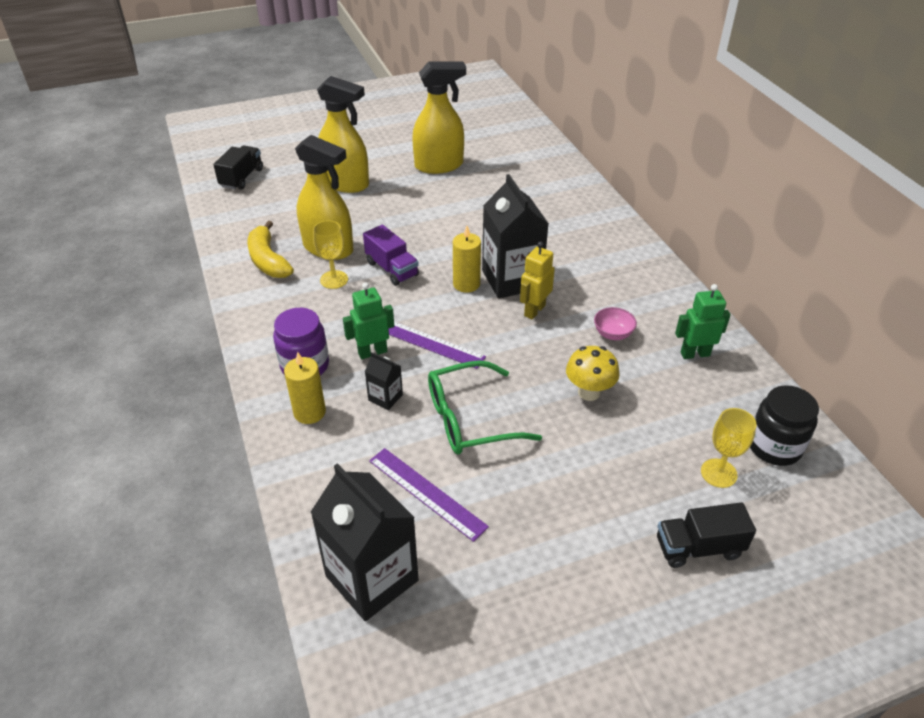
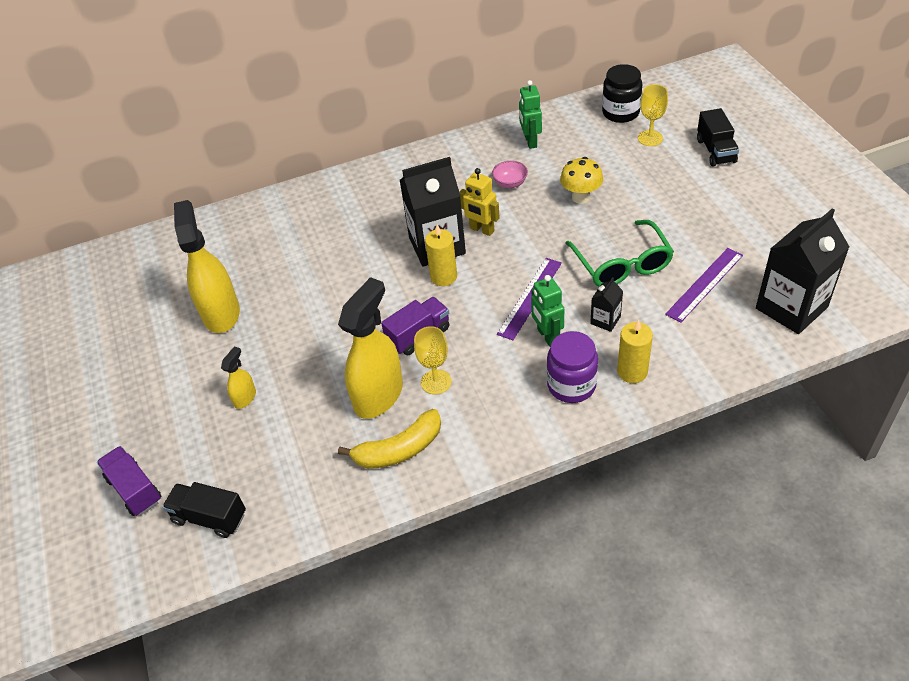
camera: 85 degrees left, 5 degrees up
(278, 147) = (135, 489): none -> purple truck
(346, 183) = (245, 398): yellow spray bottle -> yellow spray bottle, size x0.46

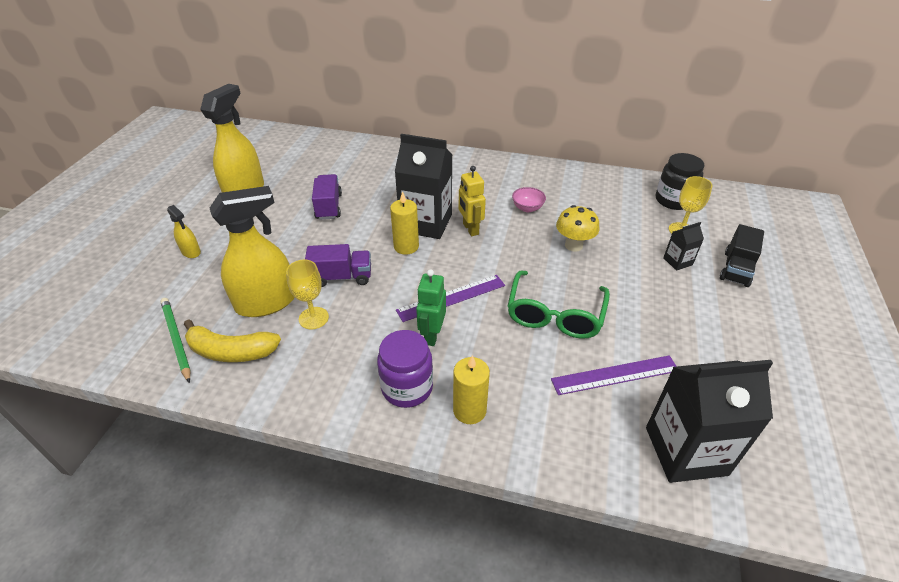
camera: 30 degrees right, 5 degrees down
(135, 489) = (65, 270): purple truck -> purple truck (329, 206)
(209, 517) = (73, 316): black truck -> none
(245, 398) = (191, 252): yellow spray bottle -> yellow spray bottle turned 75 degrees clockwise
(337, 472) = (176, 339): none -> green pencil
(530, 141) = (575, 187): green robot -> none
(605, 320) = (492, 352): black carton -> black carton (677, 261)

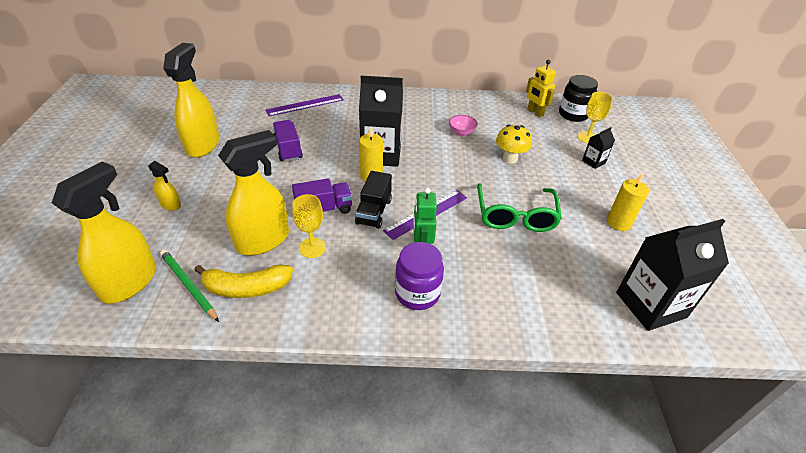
camera: 15 degrees left, 0 degrees up
(123, 327) = (130, 282): none -> yellow spray bottle
(469, 410) = (476, 303): yellow candle -> yellow candle (618, 223)
(470, 229) = (420, 155): yellow robot -> yellow robot (535, 113)
(615, 375) = (579, 256): purple ruler -> purple ruler (305, 105)
(736, 269) = (637, 162): black truck -> black truck (374, 211)

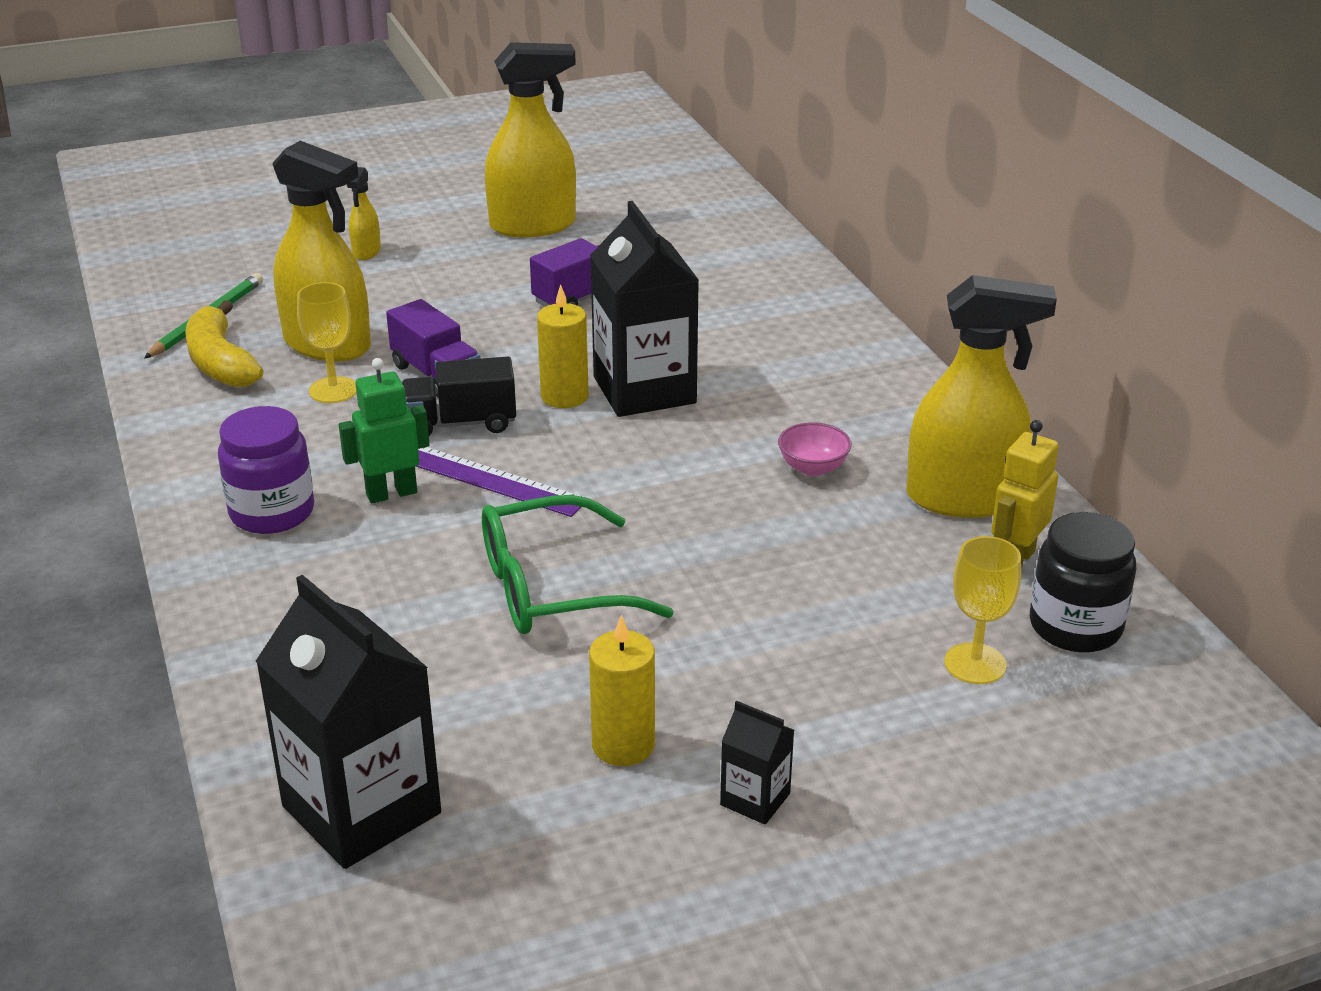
camera: 70 degrees right, 10 degrees down
(130, 282) = (196, 279): yellow spray bottle -> yellow spray bottle (963, 499)
(305, 105) = (743, 272): purple ruler -> none
(510, 159) = (762, 550): yellow mushroom -> none
(593, 162) = (860, 684): black carton -> black carton (755, 799)

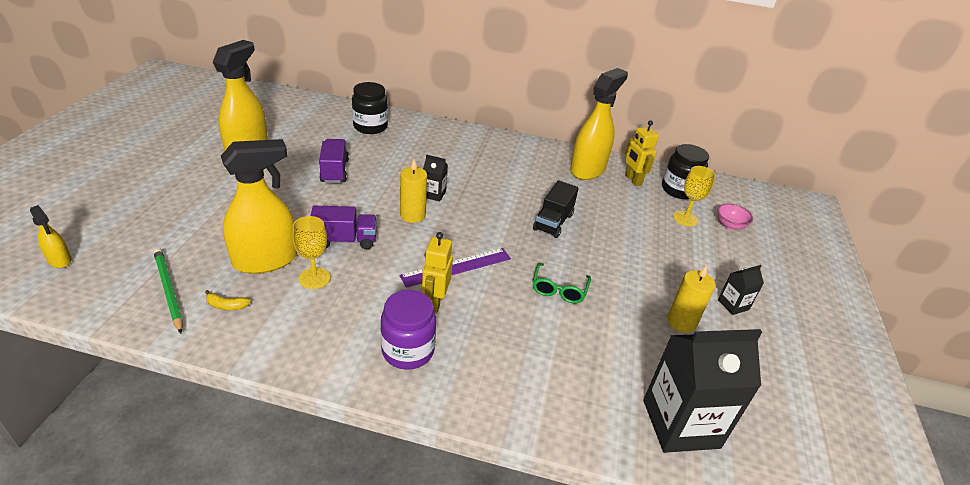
camera: 60 degrees left, 5 degrees up
(220, 362) = (226, 305): yellow banana -> yellow banana, size x0.45
(366, 252) = (188, 205): yellow spray bottle -> yellow spray bottle (60, 260)
(391, 493) = (435, 302): green robot -> yellow robot
(460, 423) = (398, 253): black truck -> black truck (553, 222)
(552, 588) = (559, 289): green glasses -> green glasses, size x0.59
(644, 390) = (434, 194): black carton -> black carton, size x0.45
(742, 268) = (370, 127): none -> black jar
(813, 467) = (536, 187): pink bowl -> pink bowl (730, 225)

